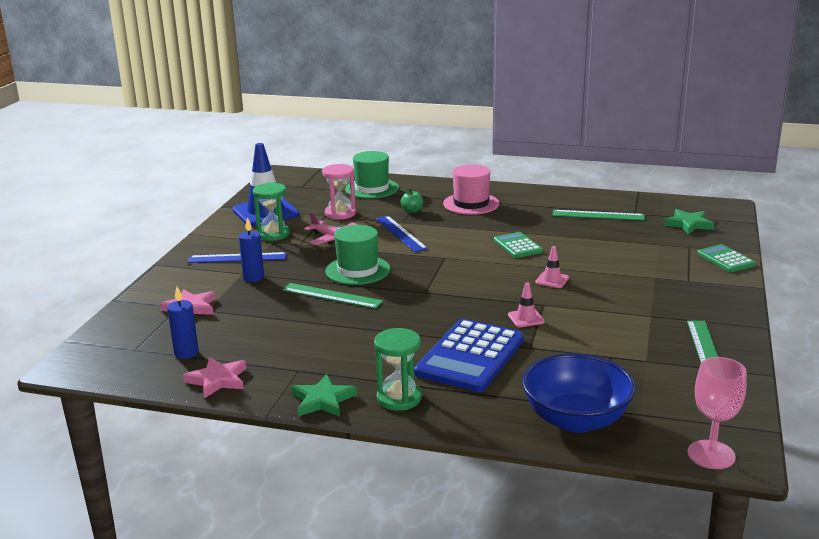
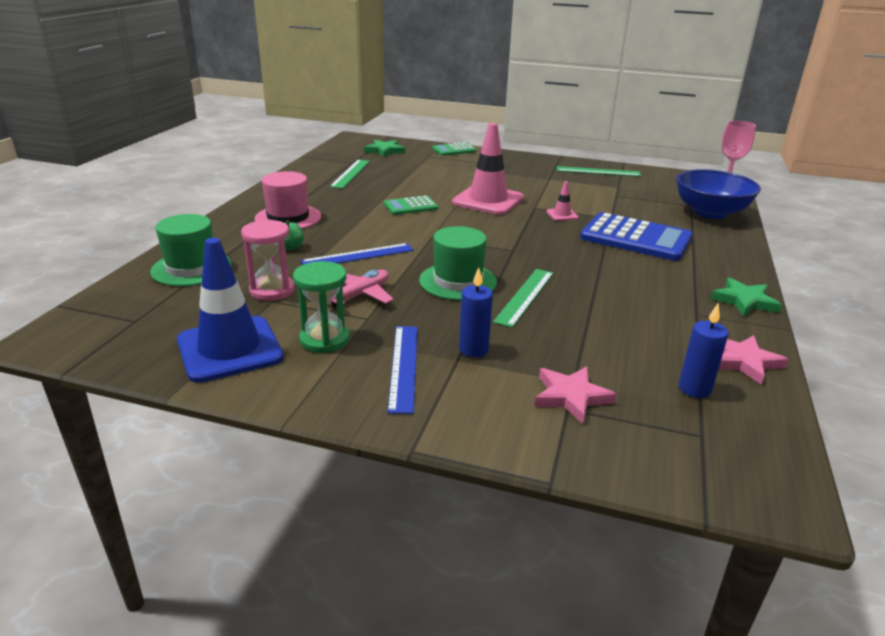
camera: 90 degrees left, 5 degrees up
(399, 398) = (719, 268): green hourglass -> none
(552, 280) = (488, 200): pink traffic cone -> pink traffic cone, size x2.31

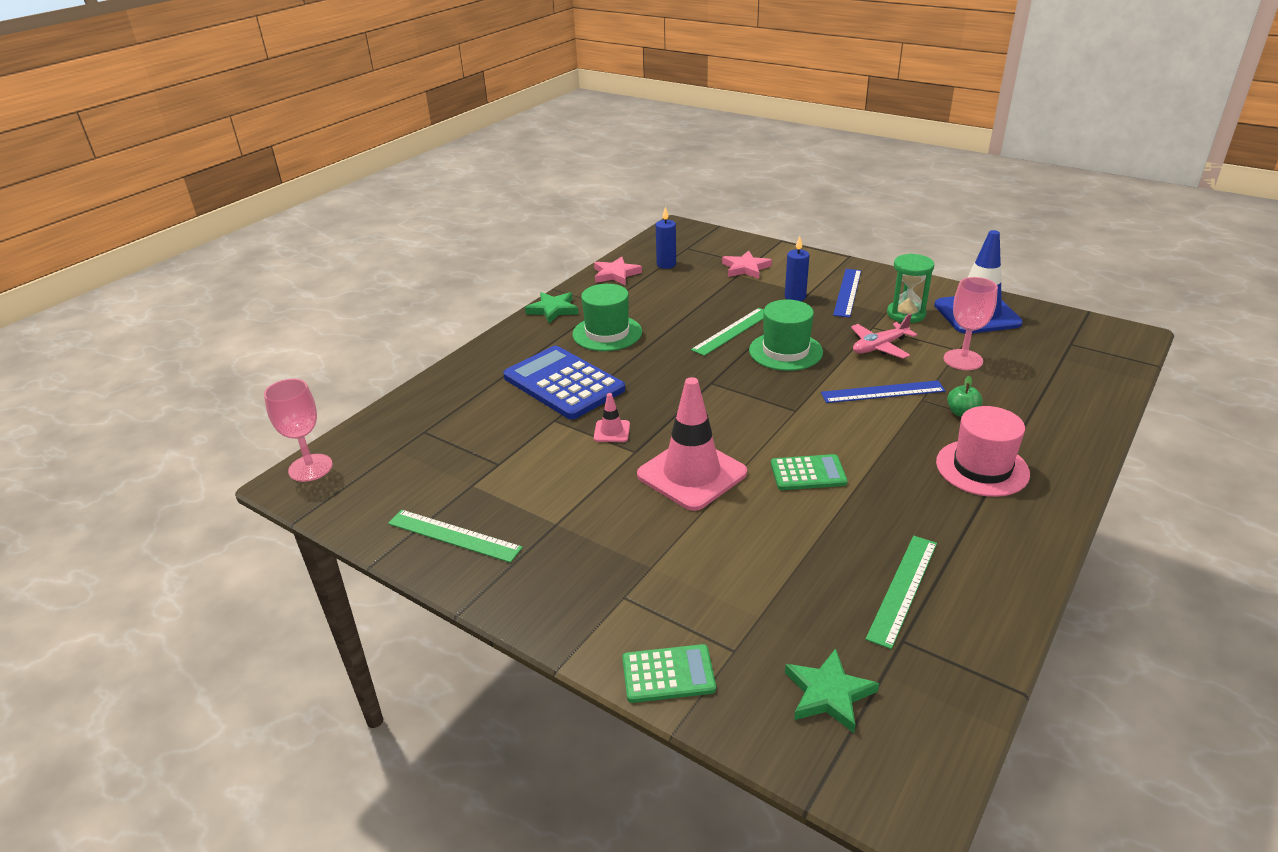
camera: 160 degrees left, 5 degrees up
(191, 268) = (1059, 394): green hat -> green hat (607, 333)
(272, 290) = (963, 360): pink hourglass -> pink goblet
(710, 212) = (422, 413): blue bowl -> none

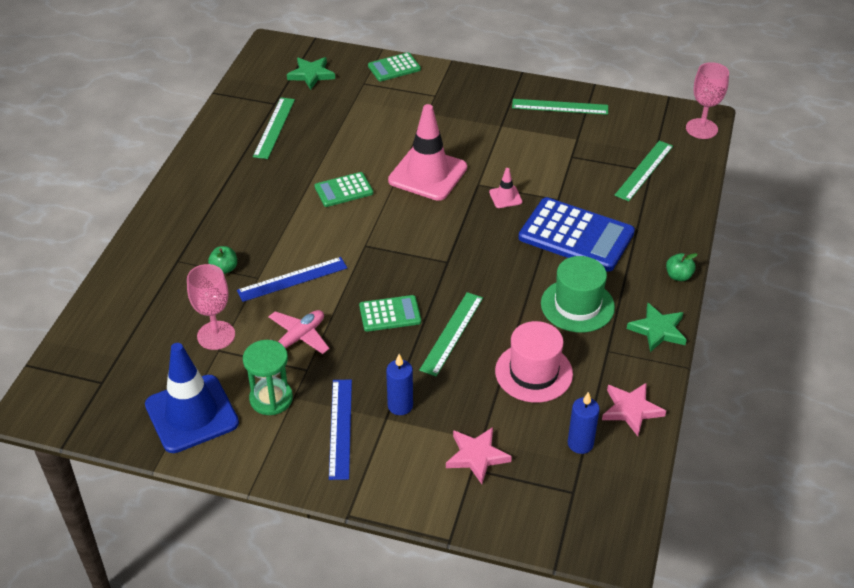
camera: 160 degrees right, 10 degrees up
(431, 432) = (644, 170): none -> green ruler
(498, 339) = (678, 276): none -> green apple
(785, 351) = (390, 314): green hat -> green calculator
(982, 468) = (215, 218): pink hat -> pink hat (533, 372)

